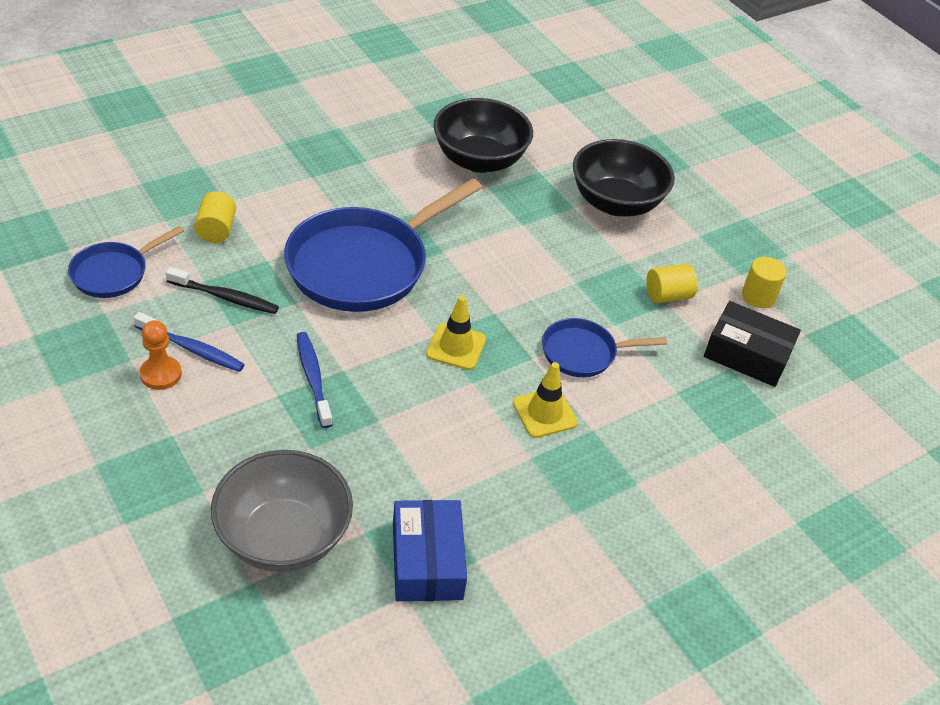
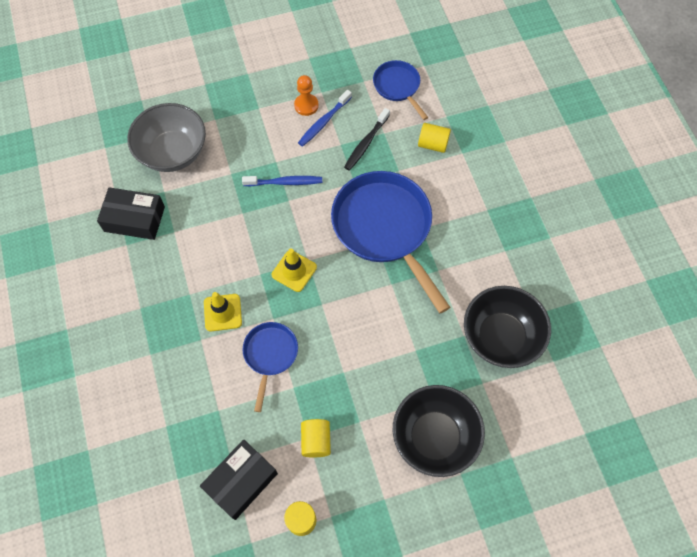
camera: 110 degrees right, 20 degrees up
(427, 561) = (134, 219): blue box -> black box

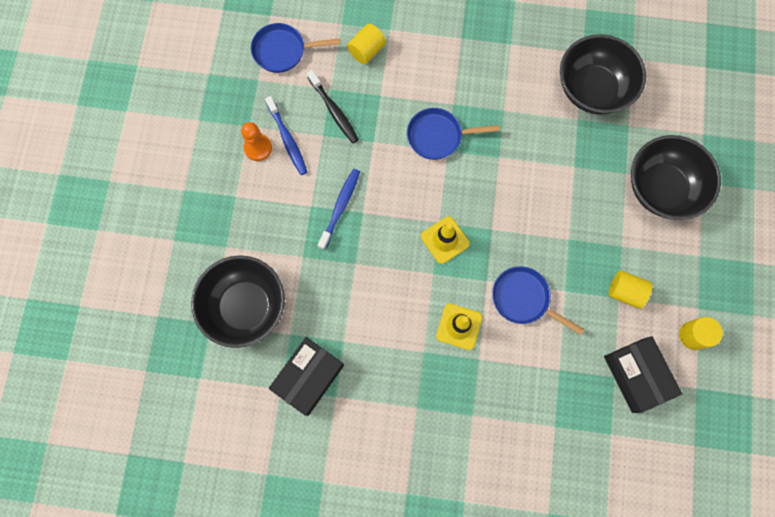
camera: 65 degrees left, 10 degrees up
(173, 152) = (245, 306): grey bowl -> black bowl
(385, 228) = (438, 136): blue pan -> blue pan, size x0.52

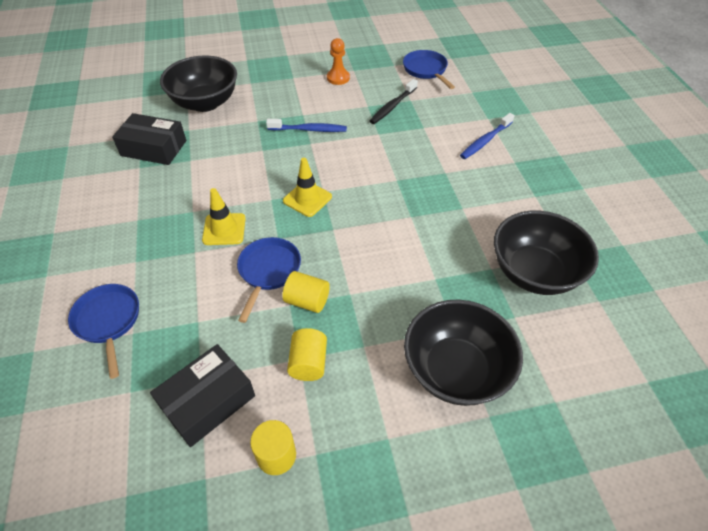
camera: 70 degrees right, 25 degrees down
(287, 139) = (353, 90): blue toothbrush -> blue toothbrush (485, 141)
(367, 50) = (458, 110): yellow cylinder -> yellow cylinder (307, 301)
(438, 136) = (407, 170): blue pan -> blue pan (108, 321)

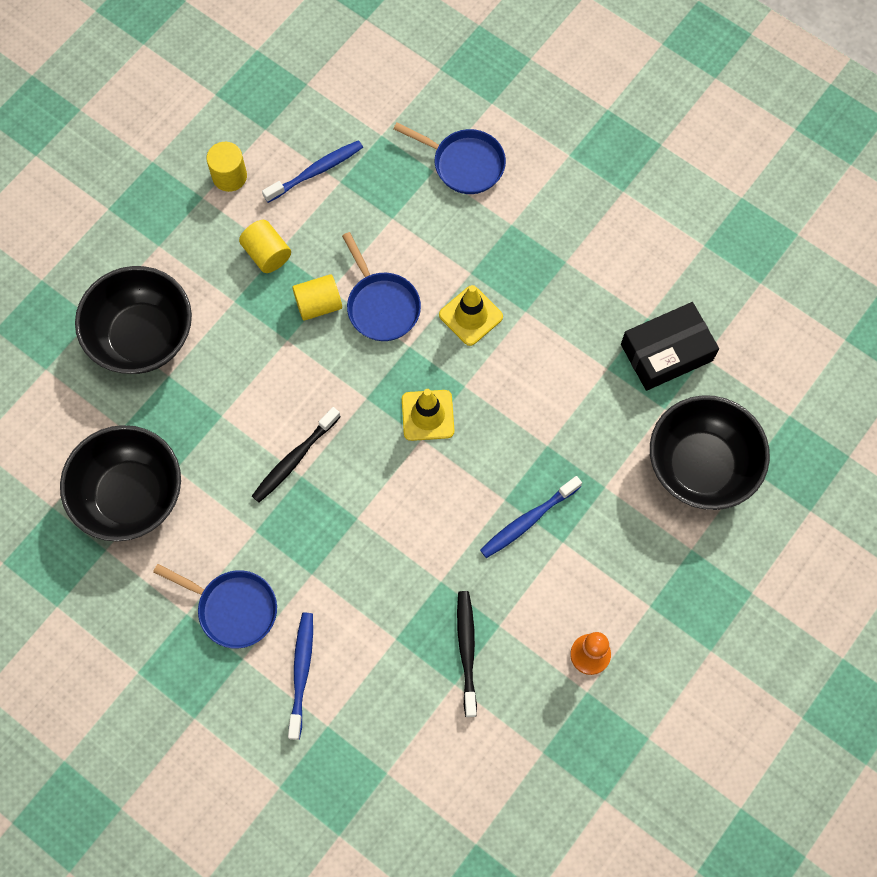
camera: 140 degrees right, 20 degrees up
(208, 401) = (316, 171): black box -> blue toothbrush
(407, 226) = (294, 459): none -> black toothbrush
(426, 70) = (487, 776): blue pan -> blue pan (233, 608)

